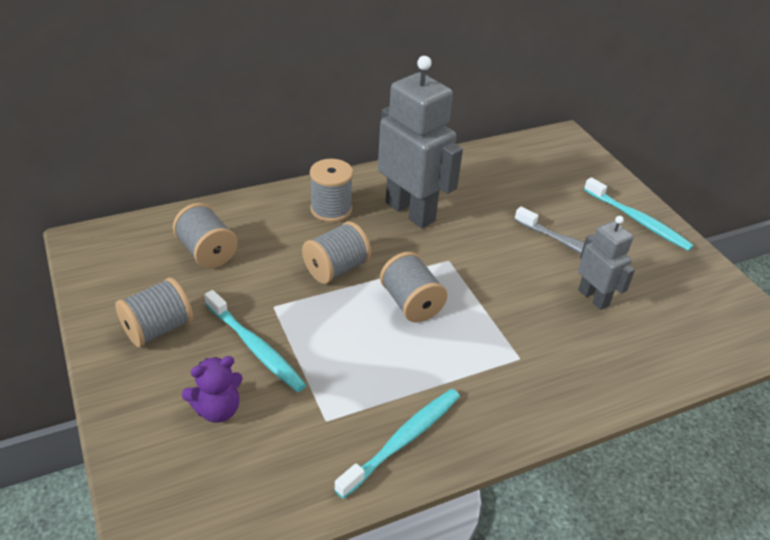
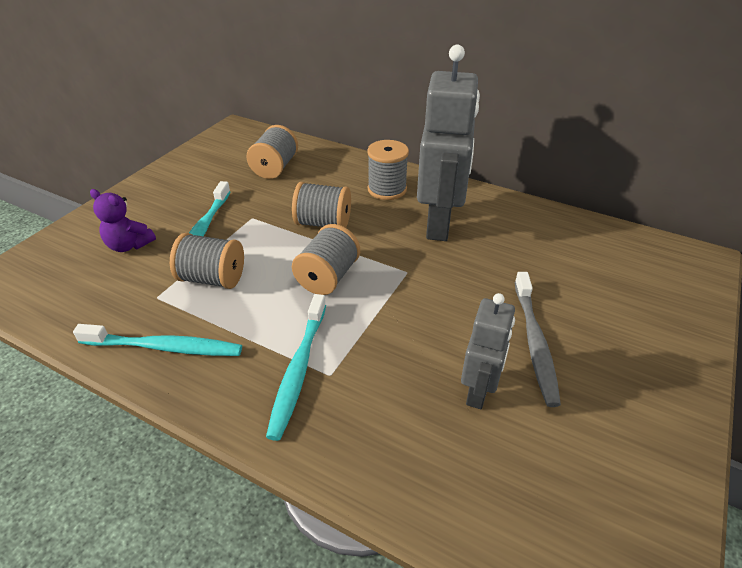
camera: 55 degrees right, 0 degrees up
(158, 329) = (183, 188): grey spool -> grey spool (212, 278)
(638, 220) = (658, 373): turquoise toothbrush -> turquoise toothbrush (298, 370)

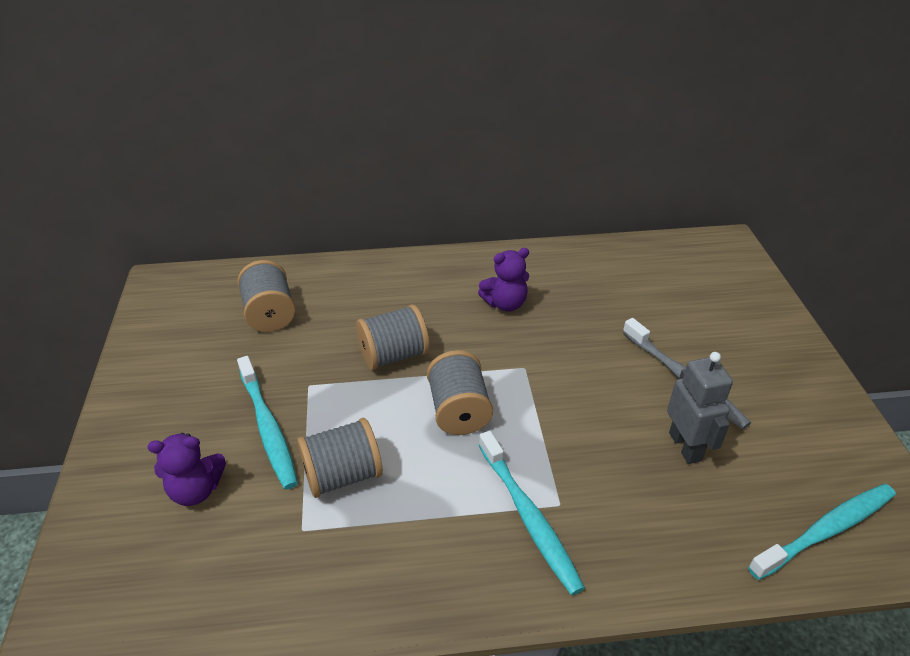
camera: 35 degrees left, 0 degrees up
(164, 347) = (375, 576): turquoise toothbrush -> turquoise toothbrush (826, 530)
(387, 189) = (419, 287): grey spool -> none
(439, 224) = (505, 303): grey robot -> purple teddy bear

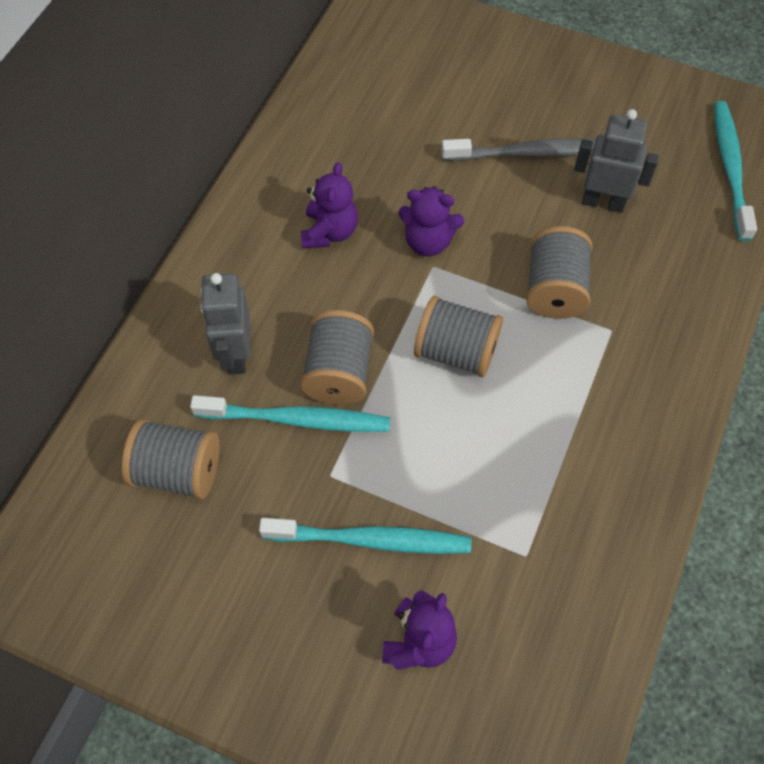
camera: 60 degrees left, 20 degrees up
(342, 475) = (479, 492): grey spool -> grey spool (554, 289)
(373, 302) = (236, 354): none -> grey robot
(528, 517) = (612, 360): turquoise toothbrush -> turquoise toothbrush (297, 419)
(543, 355) = (428, 242): none -> purple teddy bear

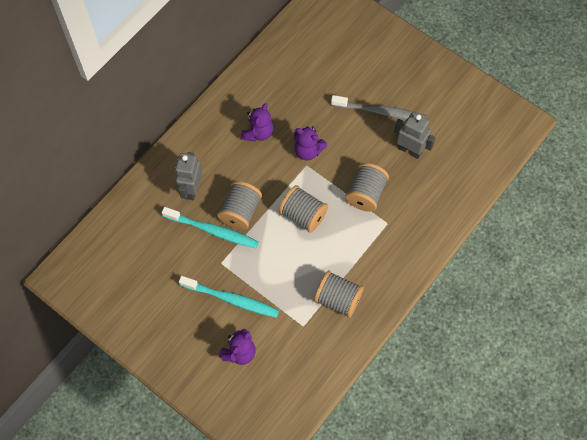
camera: 15 degrees right, 5 degrees up
(178, 471) = (148, 242): grey spool -> grey spool (338, 299)
(730, 168) = (488, 147): turquoise toothbrush -> none

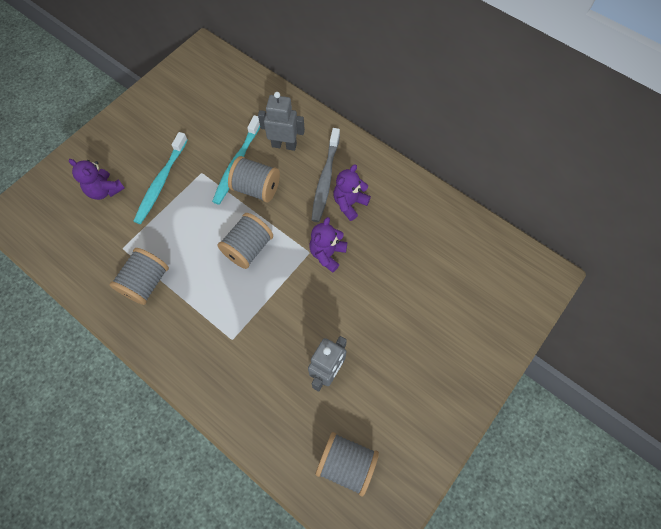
camera: 90 degrees right, 0 degrees up
(258, 133) = (349, 203): purple teddy bear -> purple teddy bear turned 105 degrees clockwise
(365, 194) = (271, 315): grey spool -> grey spool (346, 463)
(380, 112) = (381, 336): grey toothbrush -> grey toothbrush (325, 179)

